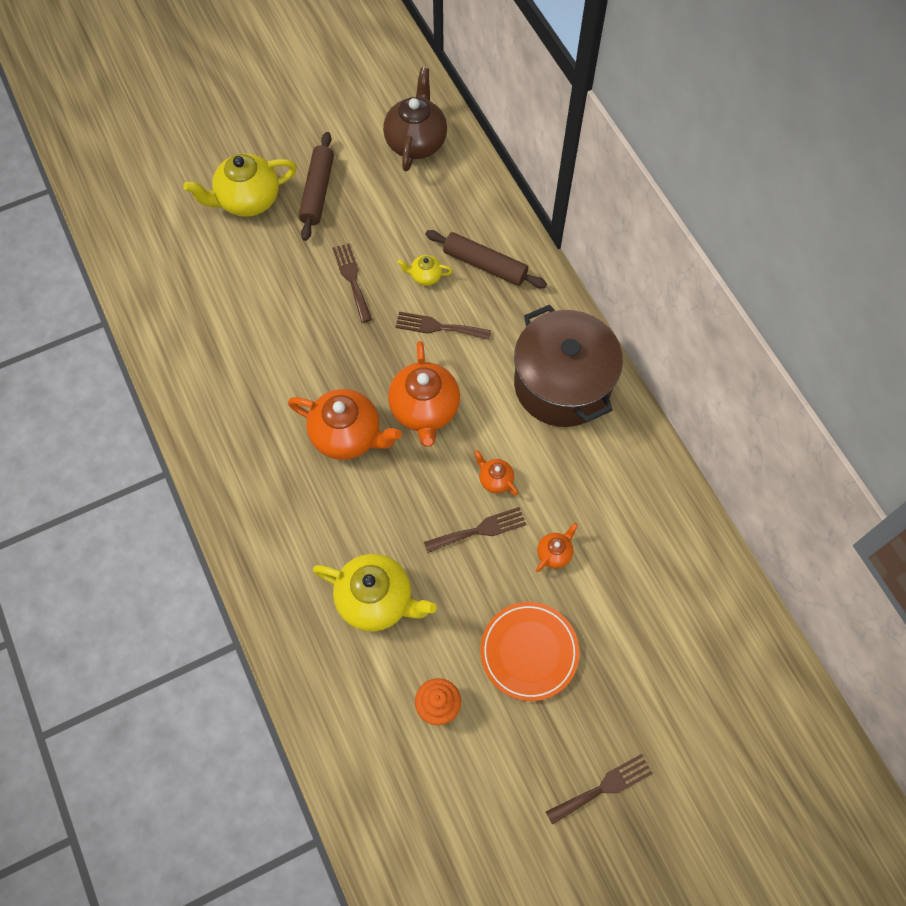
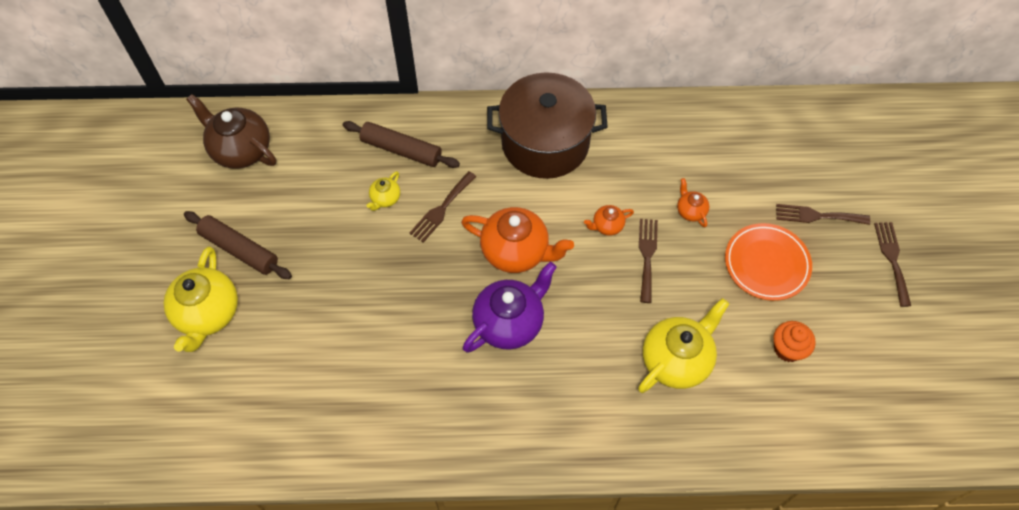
camera: 65 degrees left, 5 degrees down
(347, 435) = (509, 322): orange teapot -> purple teapot
(352, 279) = (352, 257): brown fork -> brown fork (817, 216)
(485, 265) = (401, 150): brown rolling pin -> brown rolling pin turned 60 degrees clockwise

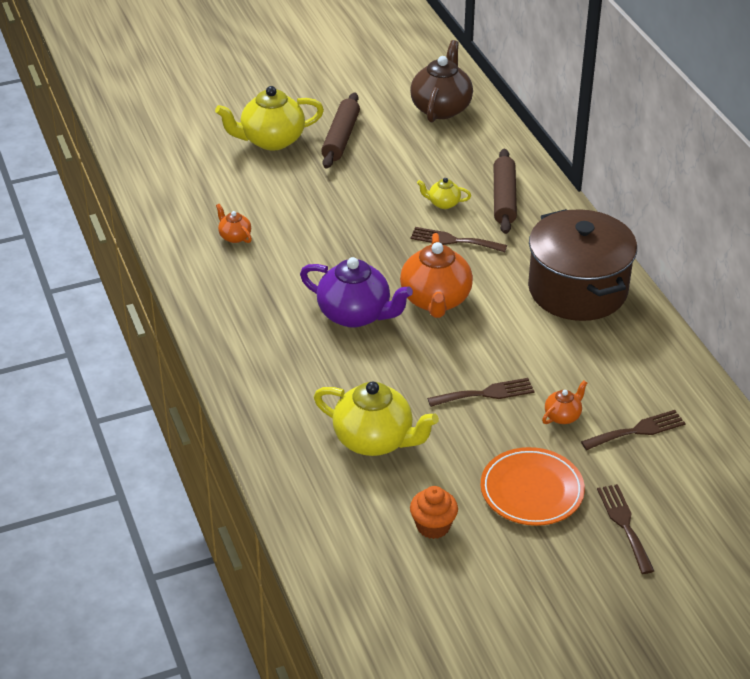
camera: 70 degrees right, 20 degrees down
(607, 226) = (504, 356): orange teapot -> orange teapot (234, 236)
(892, 259) = (605, 604): brown fork -> brown fork (637, 430)

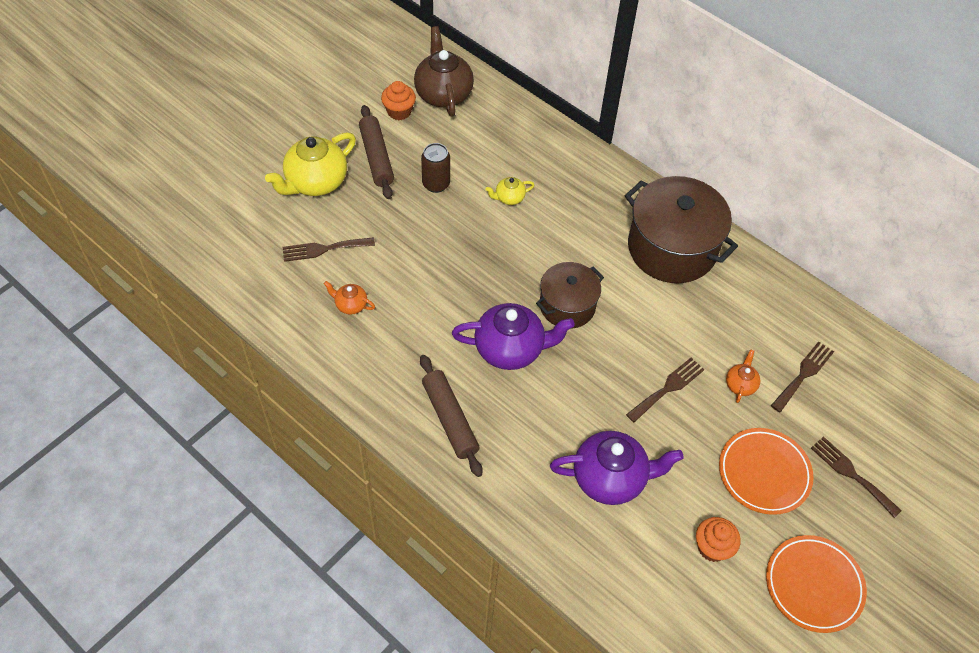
camera: 30 degrees left, 15 degrees up
(375, 440) = (610, 478): yellow teapot -> purple teapot
(381, 173) = (436, 184): none -> brown can
(388, 110) = (399, 111): none -> orange cupcake
(435, 300) = (567, 306): orange teapot -> brown pot
(454, 240) = (542, 235): brown fork -> brown fork (324, 249)
(504, 198) = (555, 174): brown rolling pin -> brown rolling pin (450, 419)
(512, 593) = (813, 585): none -> orange plate

